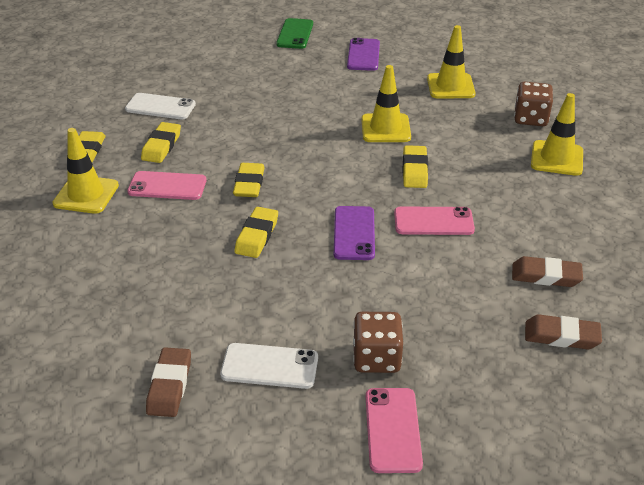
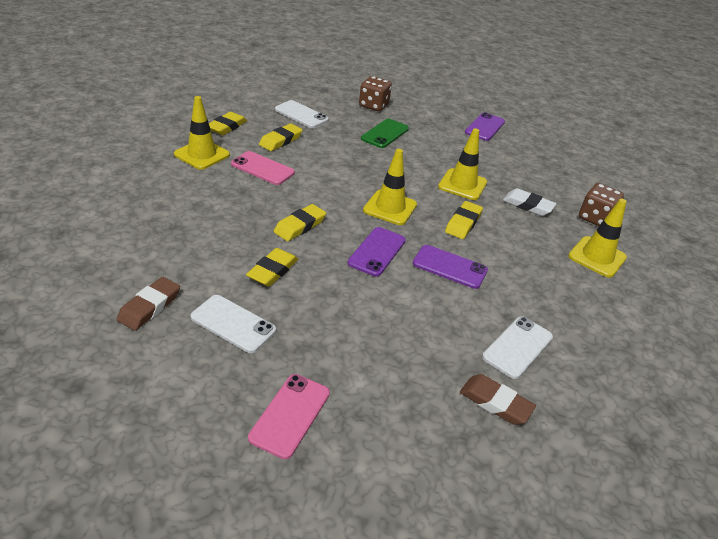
camera: 20 degrees right, 0 degrees up
(249, 184) = (323, 187): yellow eraser -> yellow eraser (272, 270)
(295, 34) = (441, 97): green phone -> green phone (385, 134)
(376, 358) = (321, 353): brown dice -> brown dice (373, 105)
(433, 221) = (449, 267): pink phone -> purple phone
(450, 86) = (541, 172): yellow traffic cone -> yellow traffic cone (390, 208)
(462, 128) = (528, 205): none -> white eraser
(546, 276) = (517, 347): brown eraser -> white phone

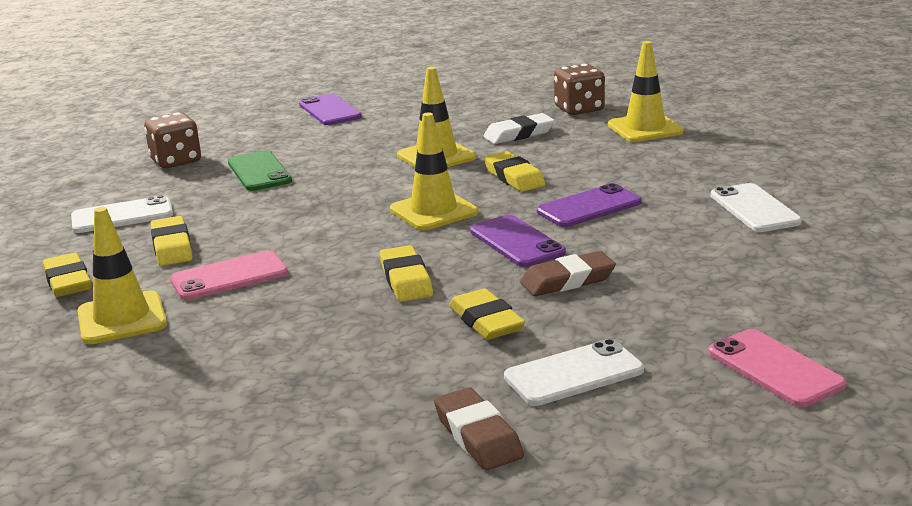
camera: 50 degrees left, 15 degrees down
(495, 402) = (829, 243): brown eraser -> brown eraser (567, 280)

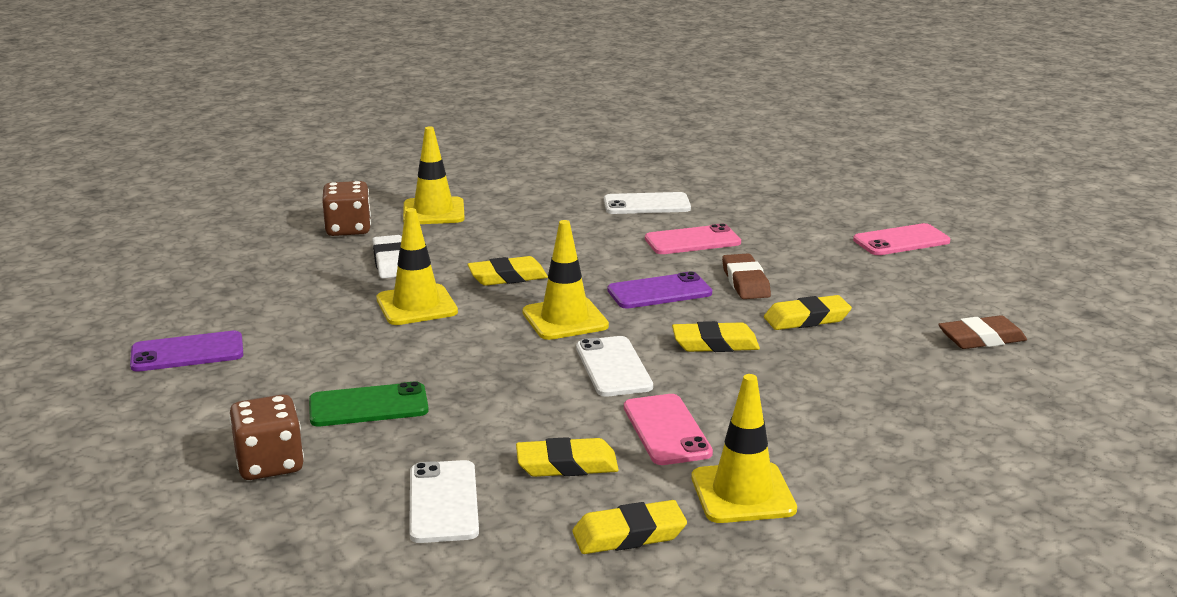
camera: 80 degrees left, 0 degrees up
(573, 374) = (898, 298): white phone -> white phone (613, 367)
(589, 207) = (602, 256): purple phone -> none
(665, 242) = (692, 241): none -> pink phone

